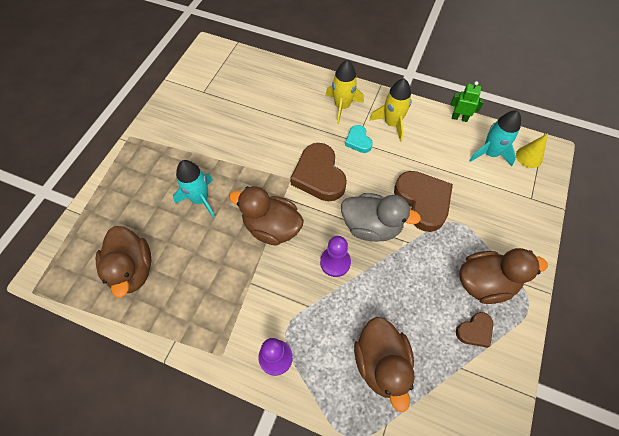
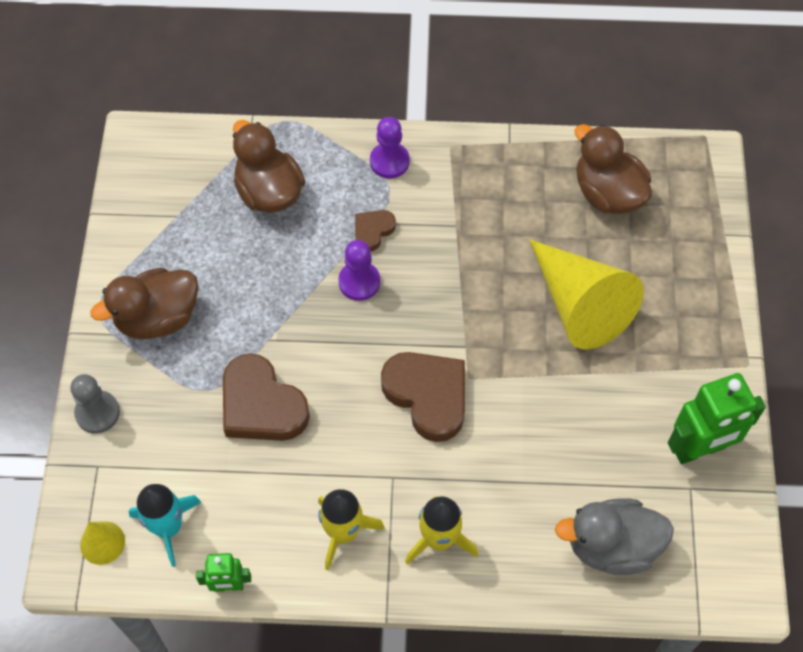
camera: 160 degrees right, 0 degrees up
(186, 106) = (699, 449): none -> green robot
(200, 199) = (579, 305): turquoise rocket -> yellow cone
(272, 227) = (461, 299): brown duck -> none
(358, 141) = (389, 478): turquoise heart -> none
(371, 226) = (326, 344): grey duck -> grey duck (611, 546)
(475, 331) = (165, 258): brown heart -> brown heart (373, 231)
(531, 230) = (97, 413): none -> grey pawn

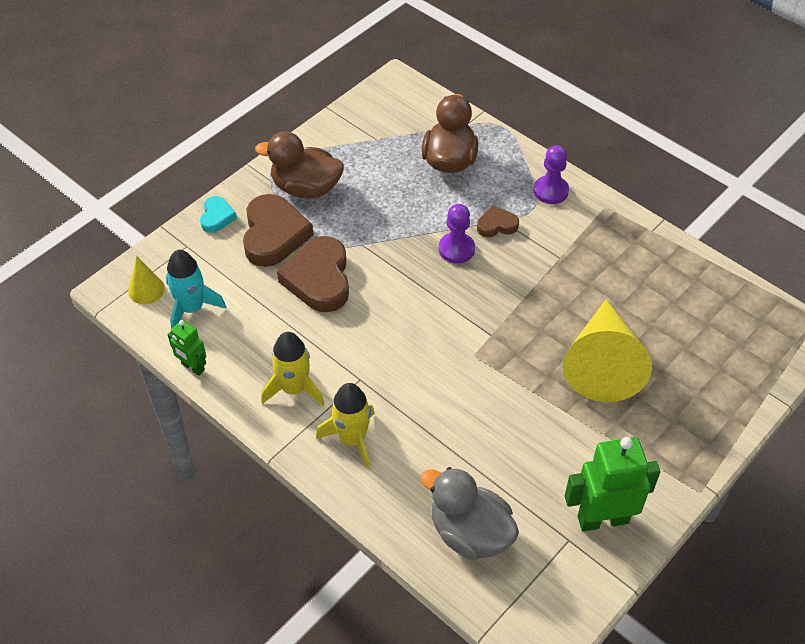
camera: 40 degrees right, 10 degrees down
(97, 413) = (217, 217): grey pawn -> turquoise heart
(428, 396) = (433, 347): brown heart -> brown heart (274, 235)
(607, 193) = (697, 307): brown duck -> none
(699, 449) = (602, 519): green robot -> green robot turned 150 degrees clockwise

